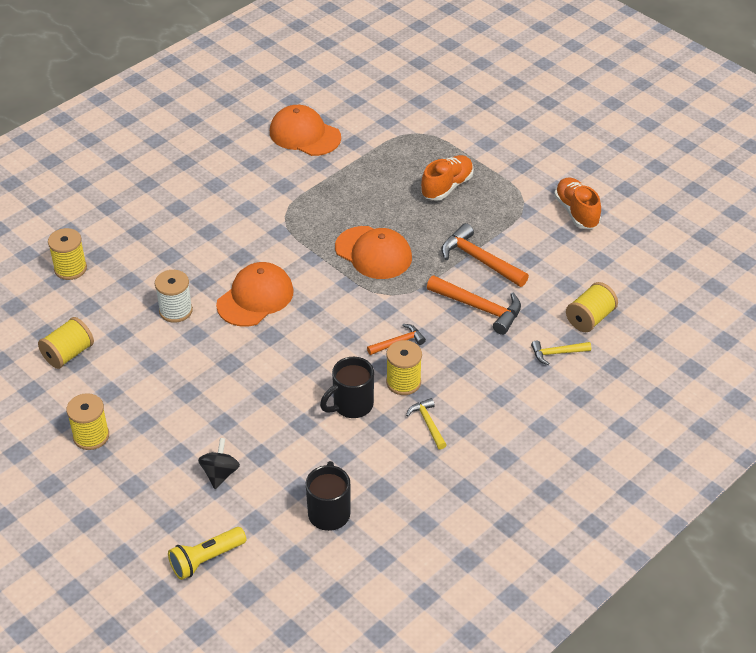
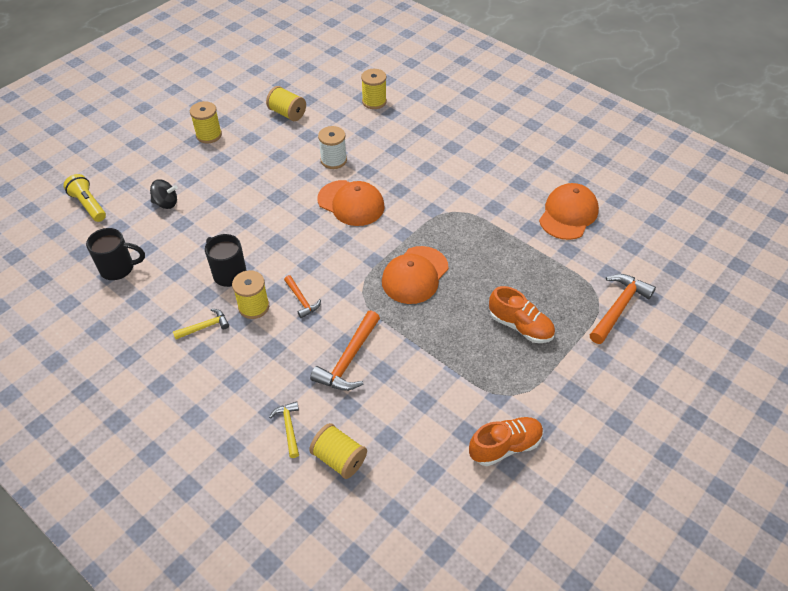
camera: 85 degrees right, 5 degrees up
(479, 260) = (416, 357): orange hammer -> orange hammer (618, 307)

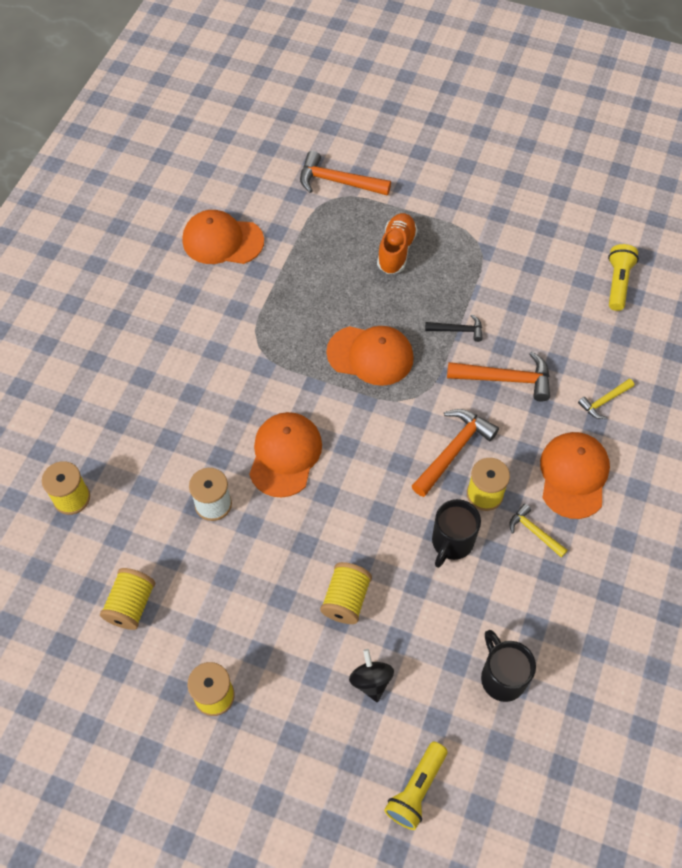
camera: 110 degrees left, 10 degrees up
(234, 373) = (573, 476): none -> orange cap
(302, 300) = (453, 450): orange hammer -> orange hammer, size x1.74
(339, 458) = (610, 350): yellow spool -> yellow spool (346, 599)
(414, 343) = (458, 330): none -> black hammer
(415, 503) = (618, 283): none -> yellow flashlight
(505, 446) = (531, 235): orange shoe -> none

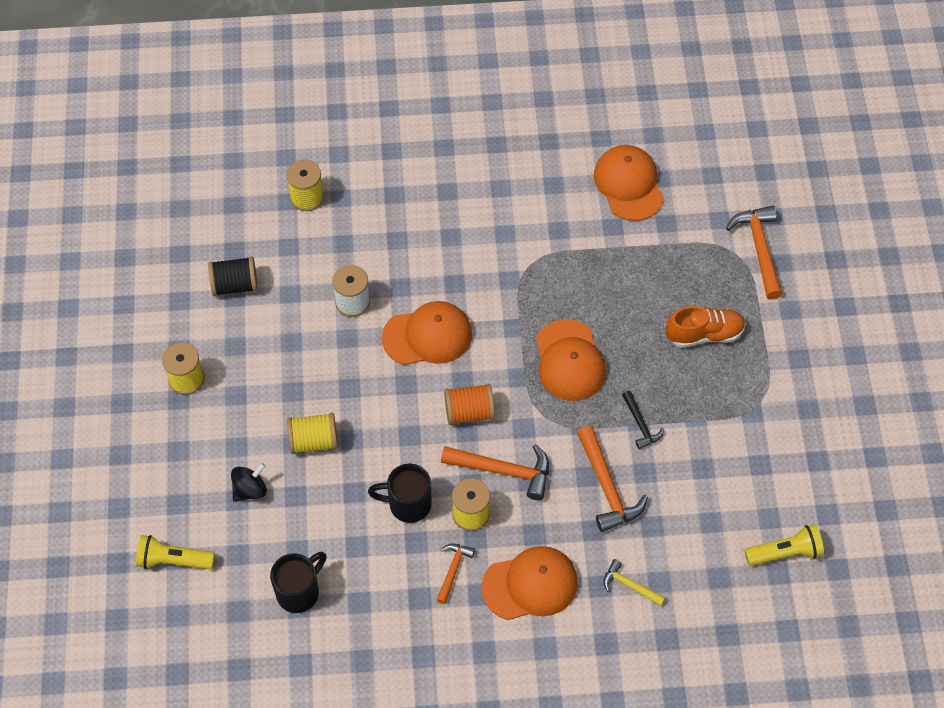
camera: 65 degrees right, 0 degrees up
(131, 605) = (235, 285): yellow spool -> black spool
(382, 453) = (469, 412): none -> orange spool
(534, 532) = (453, 570): yellow hammer -> orange hammer

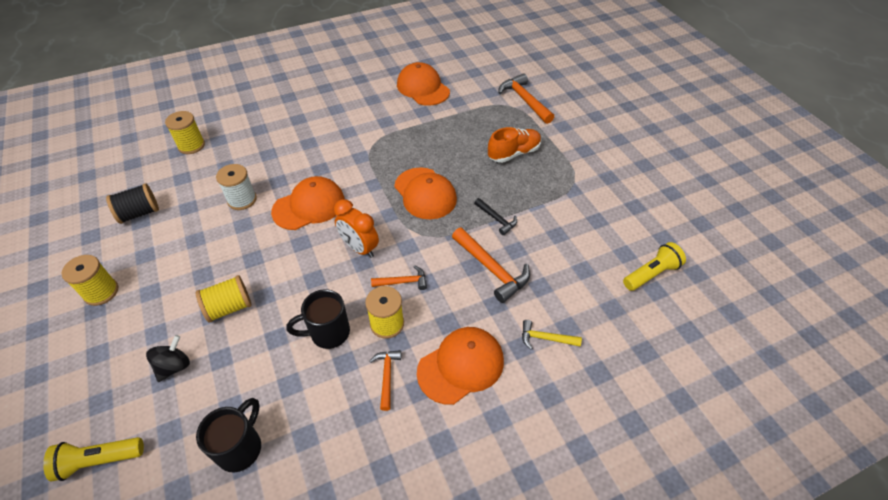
camera: 20 degrees left, 10 degrees down
(469, 412) = (359, 248): orange spool -> orange clock
(504, 470) = (403, 282): orange hammer -> orange hammer, size x0.57

